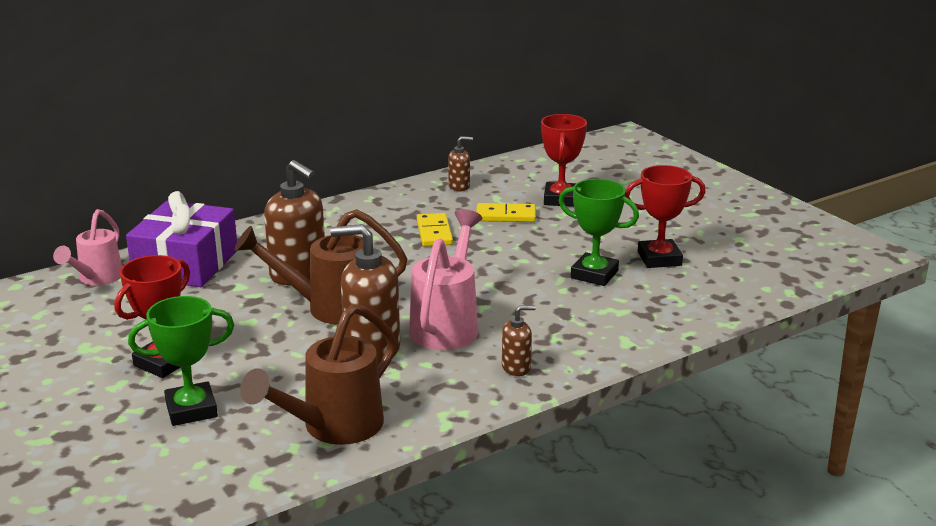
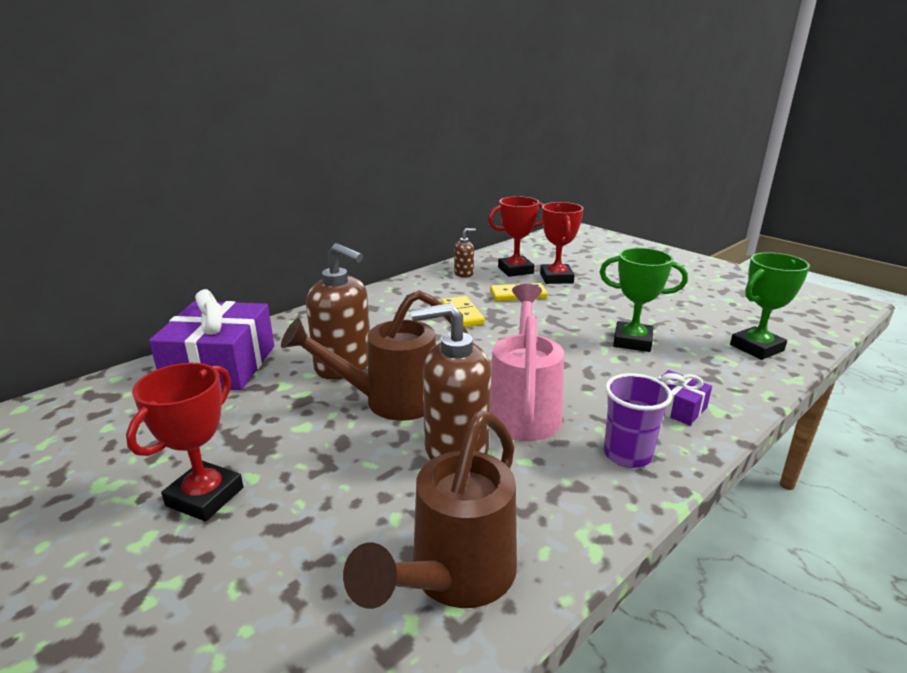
camera: 10 degrees left, 0 degrees up
(97, 279) = (120, 391): pink watering can -> none
(191, 409) = (251, 571): green trophy -> green trophy (756, 348)
(516, 368) = (627, 455): brown soap dispenser -> purple cup
(589, 336) = (676, 407): none -> purple gift
(659, 259) = (678, 322): red trophy -> red trophy (515, 270)

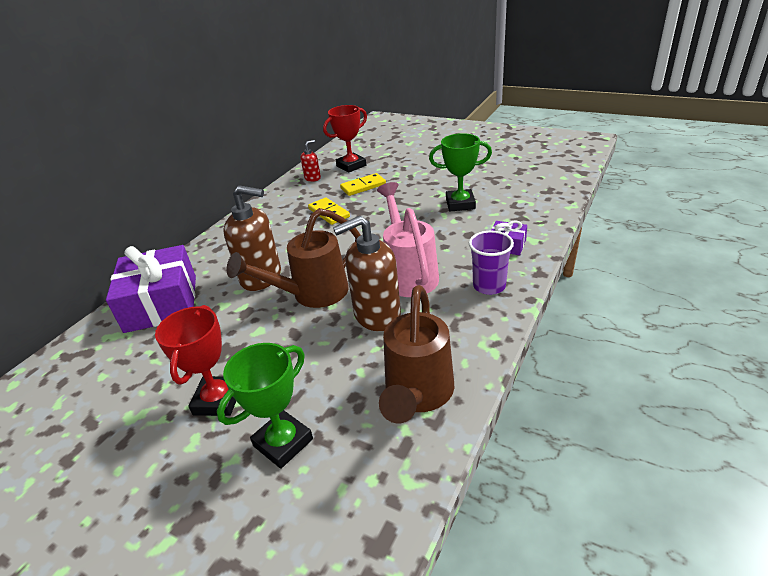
camera: 15 degrees left, 10 degrees up
(464, 274) = (312, 178): brown soap dispenser -> red soap dispenser
(556, 278) = (385, 165): red trophy -> none
(756, 348) = (542, 188): green trophy -> green trophy (283, 442)

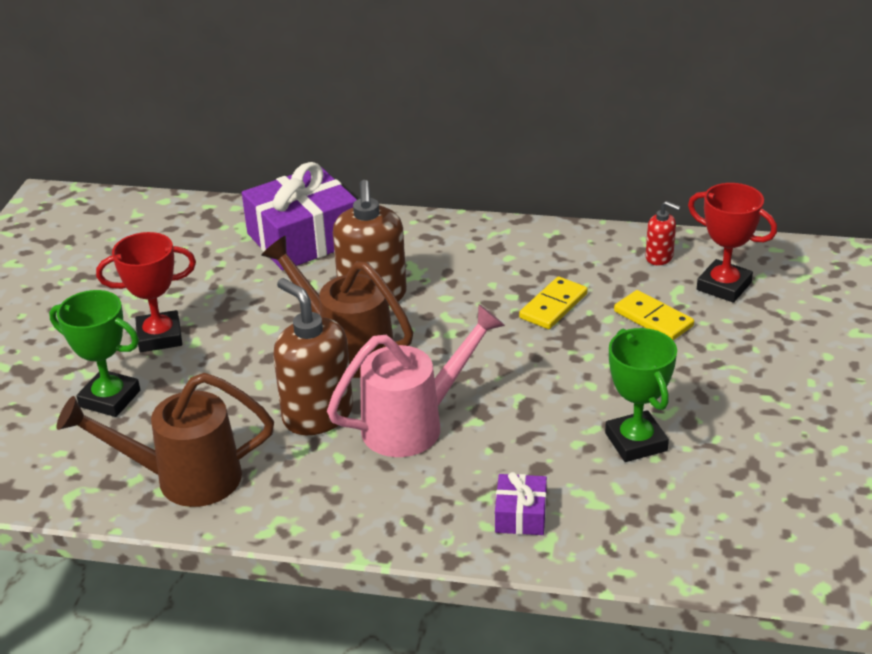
camera: 70 degrees right, 0 degrees up
(489, 286) = (405, 509): purple cup -> none

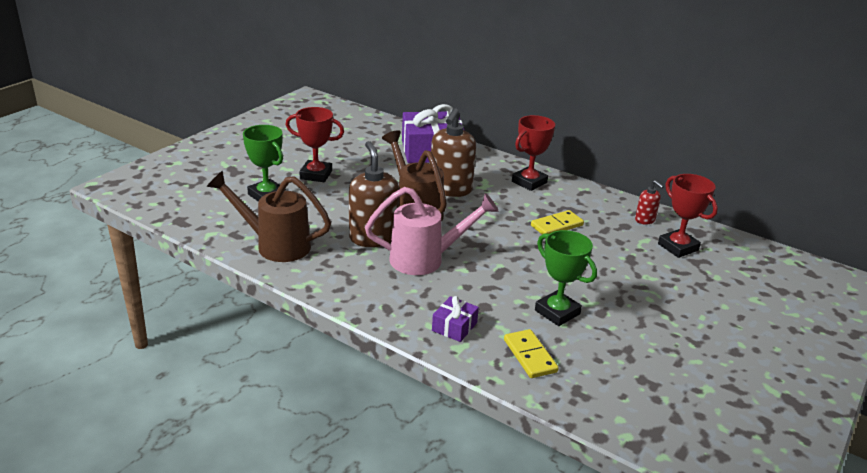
camera: 20 degrees right, 5 degrees down
(473, 247) = (529, 182): none -> red trophy
(636, 442) = (557, 312): green trophy -> green trophy turned 45 degrees counterclockwise
(653, 319) = (617, 251): yellow domino -> yellow domino (530, 356)

